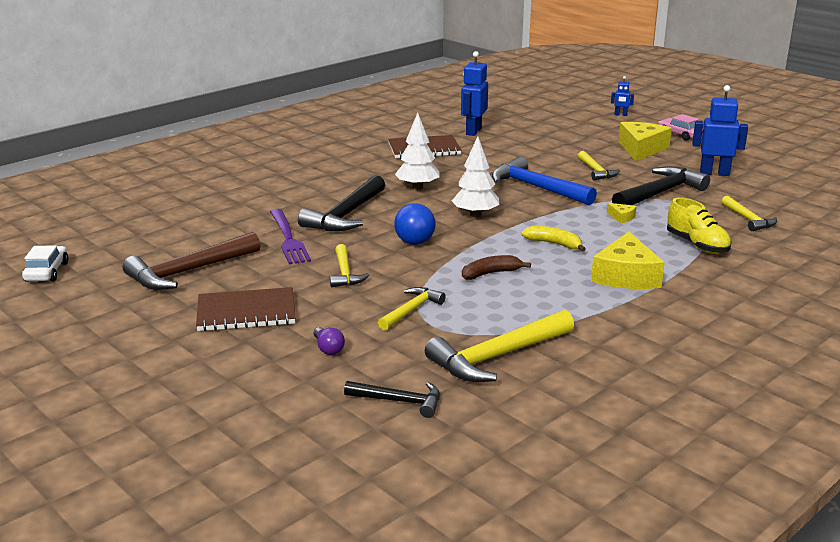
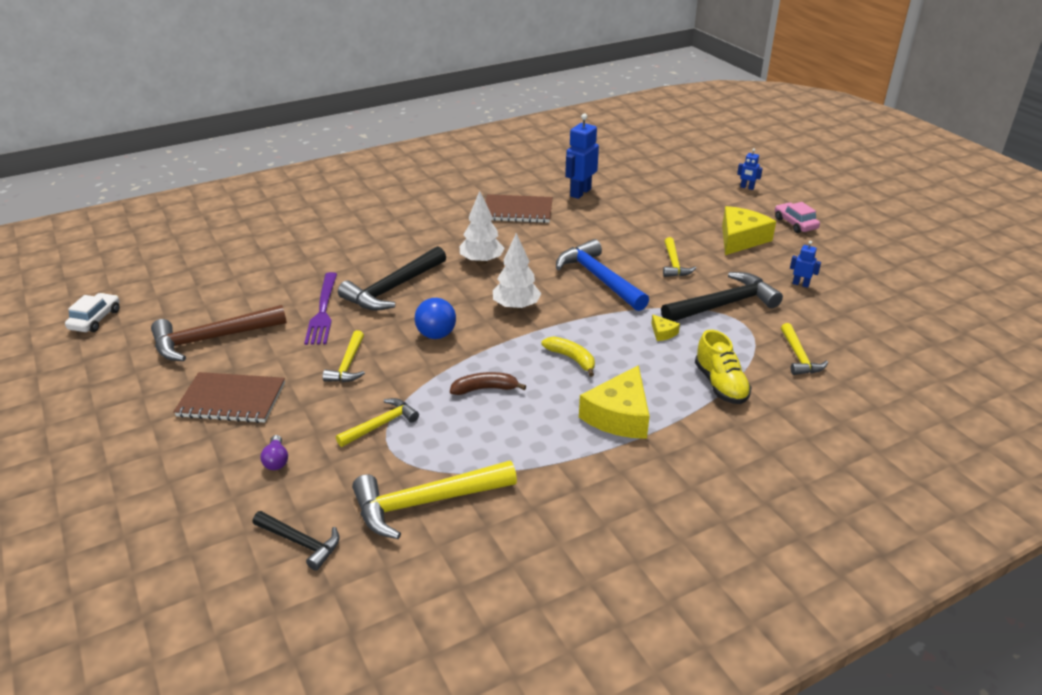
camera: 15 degrees right, 10 degrees up
(714, 173) = (800, 284): blue robot -> blue robot, size x0.51

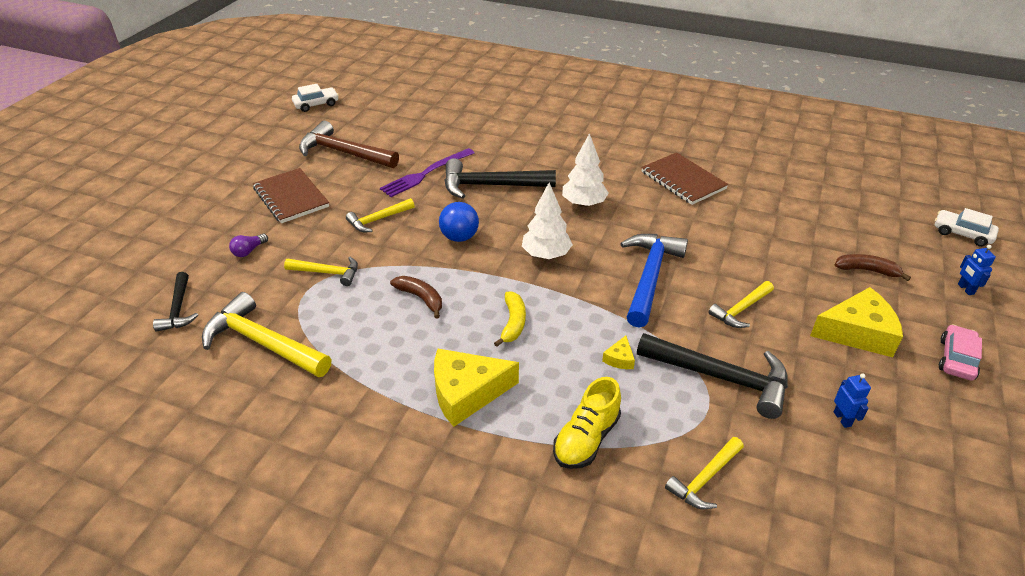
camera: 50 degrees right, 5 degrees up
(580, 192) = (767, 195): blue robot -> none
(694, 205) = (867, 270): none -> brown banana
(702, 160) = (962, 234): none -> white car

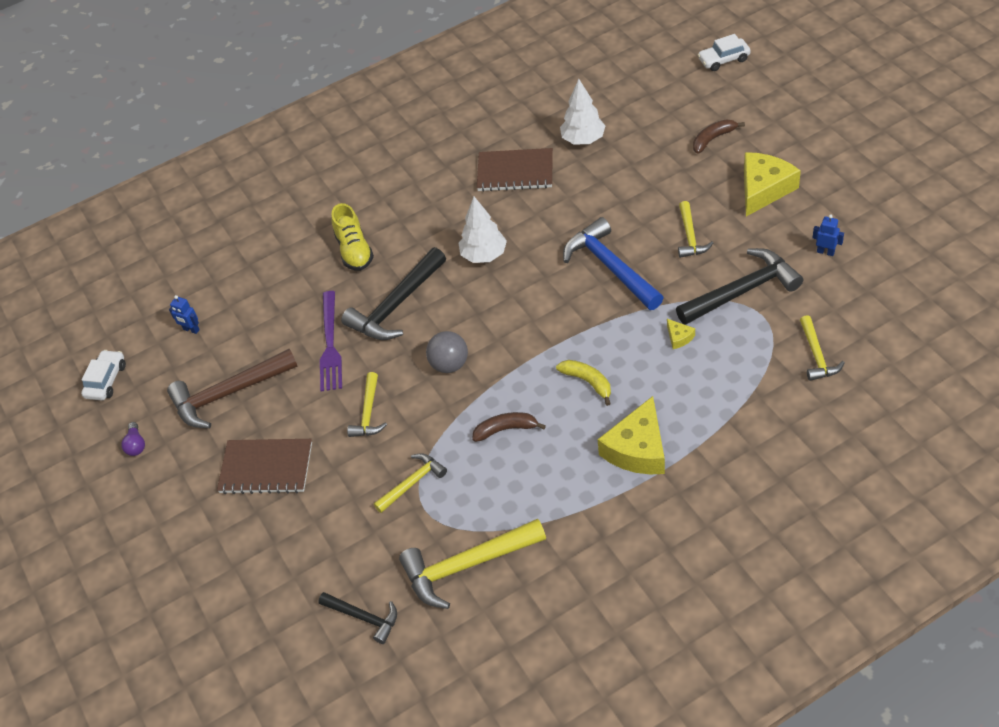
camera: 45 degrees left, 10 degrees up
(249, 251) = (324, 533): purple light bulb -> purple light bulb (136, 445)
(459, 237) = (449, 364): blue ball -> grey ball
(546, 255) = (526, 317): white tree -> white tree (583, 140)
(586, 439) = (736, 400): yellow shoe -> yellow shoe (354, 250)
(956, 359) = (826, 157): pink car -> none
(965, 289) = (774, 102): blue robot -> blue robot (191, 330)

